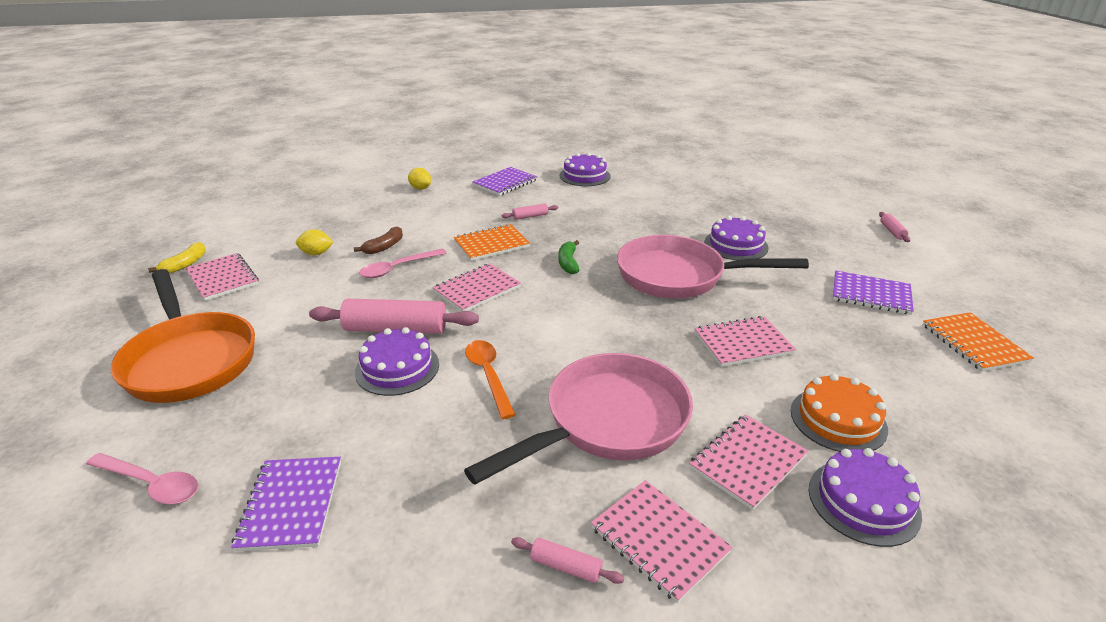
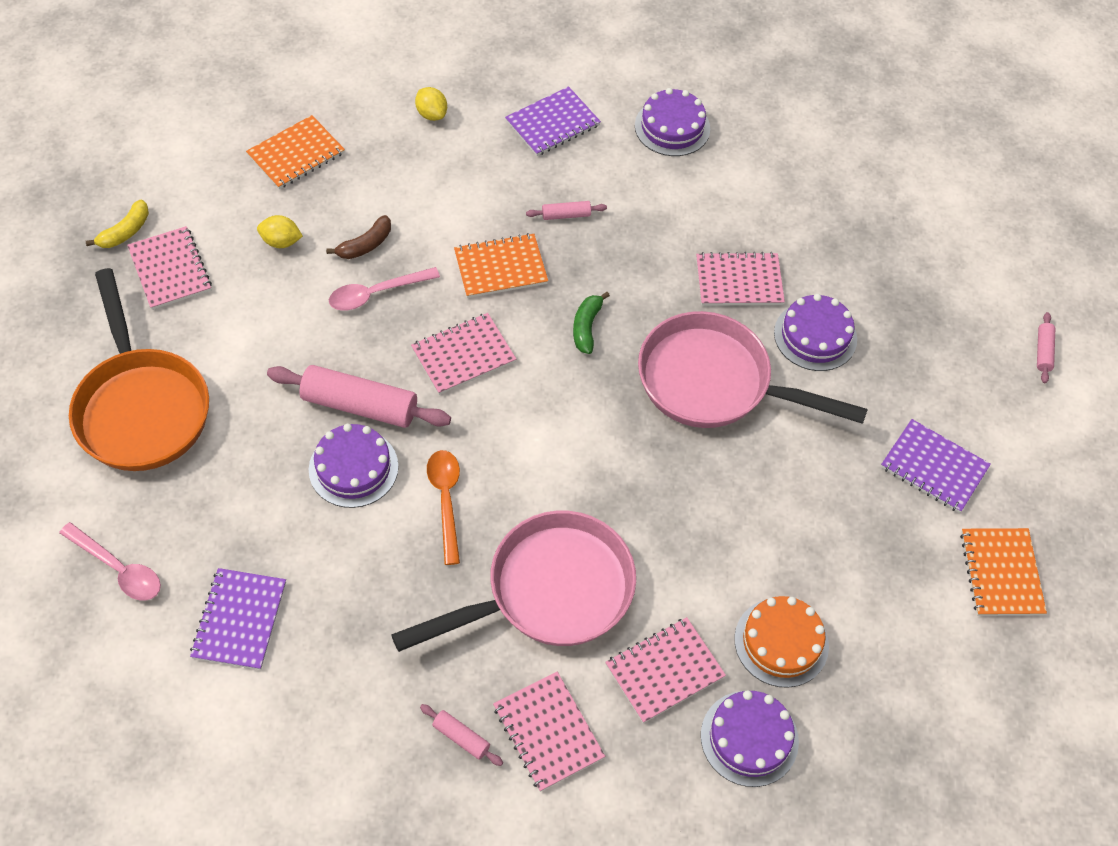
camera: 10 degrees right, 25 degrees up
(324, 214) = (296, 154): none -> orange notebook
(743, 343) = (737, 514): pink notebook -> pink notebook (739, 281)

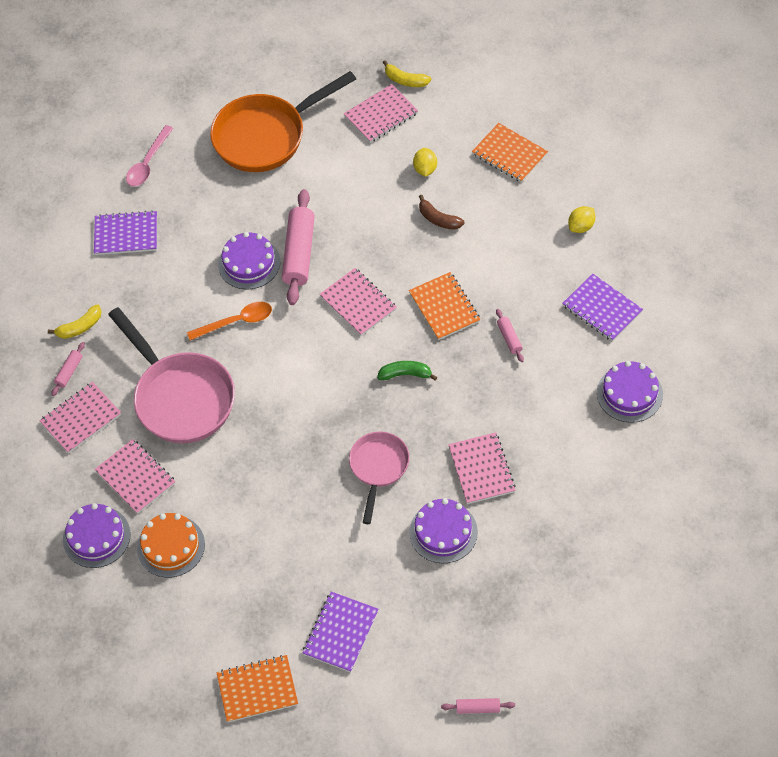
camera: 85 degrees right, 0 degrees up
(376, 293) = (397, 237): pink spoon -> none
(386, 711) = (80, 327): none -> yellow banana
(714, 383) = (378, 468): pink pan -> pink pan, size x0.58

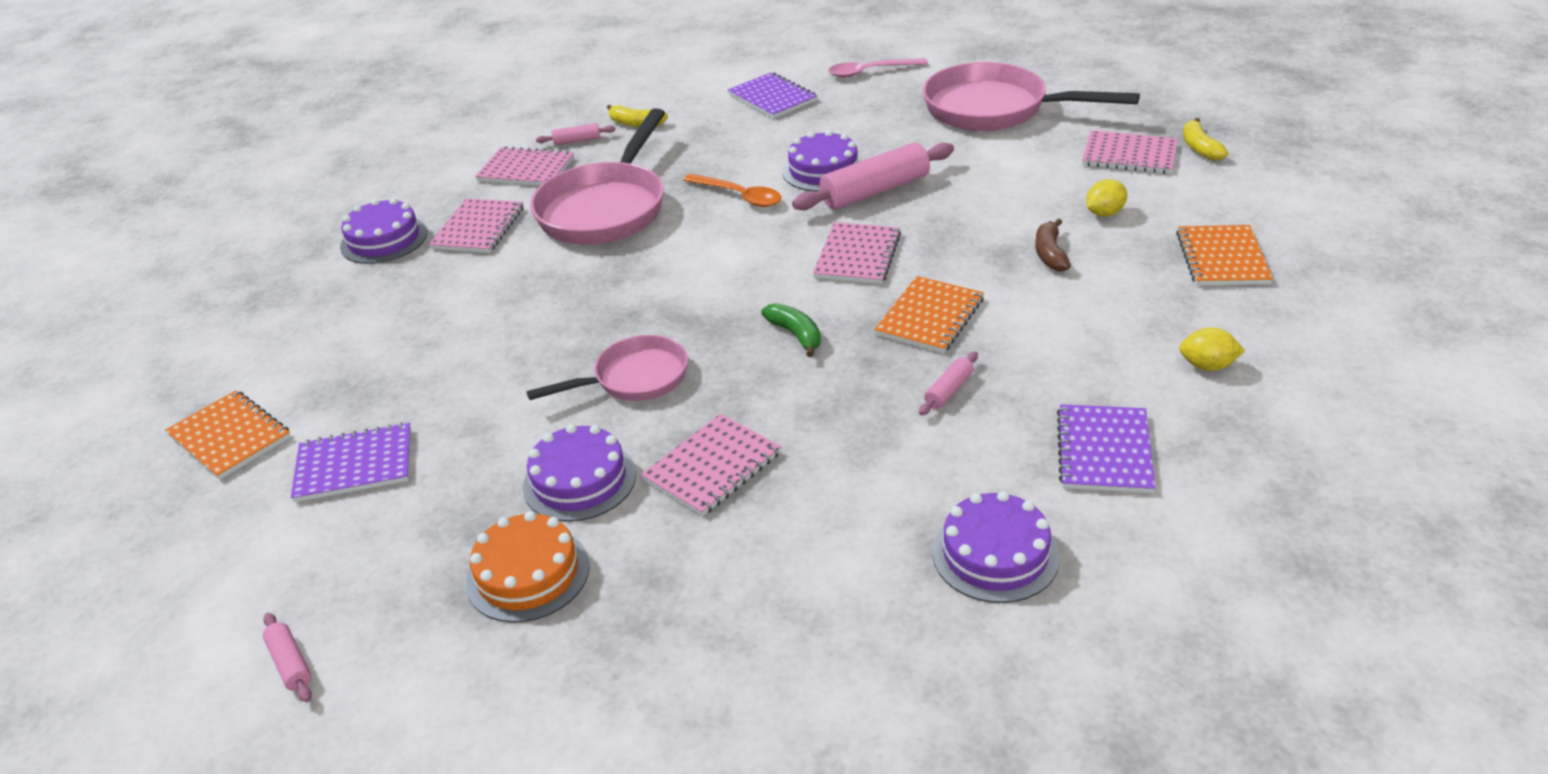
camera: 55 degrees right, 20 degrees down
(171, 546) = (403, 287): orange cake -> orange cake (528, 574)
(266, 136) = (994, 109): orange pan -> pink pan

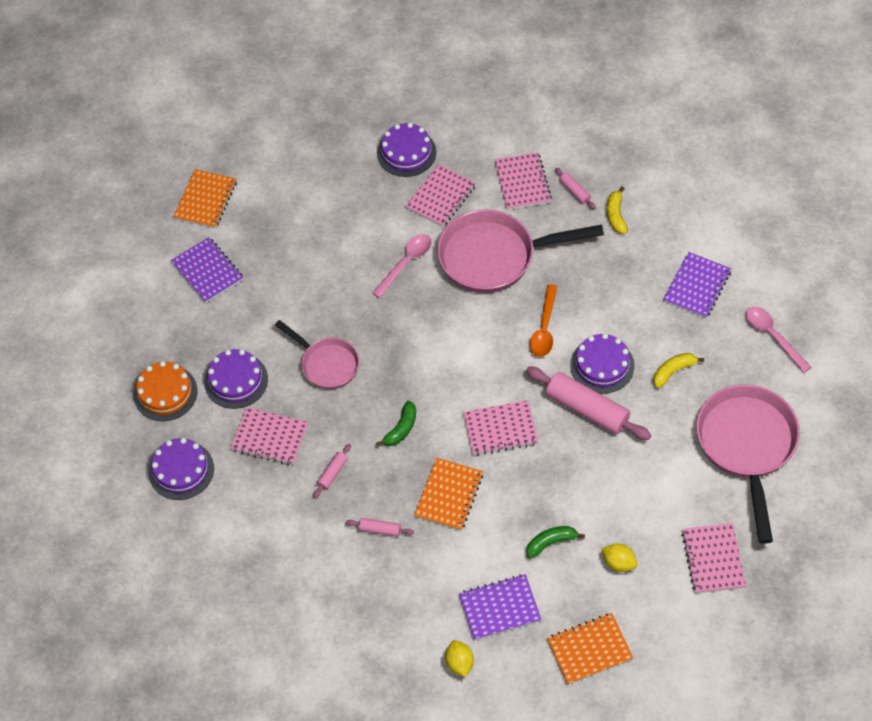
camera: 65 degrees right, 20 degrees up
(290, 663) = (80, 329): pink rolling pin -> pink rolling pin (332, 473)
(478, 228) = (441, 197): pink notebook -> pink notebook turned 45 degrees counterclockwise
(544, 275) = (406, 263): none -> pink spoon
(930, 317) = (449, 495): orange notebook -> orange notebook turned 75 degrees counterclockwise
(995, 554) = (255, 594): purple cake -> purple cake (181, 470)
(1050, 254) = (551, 543): brown banana -> green banana
(1104, 451) = (356, 625): purple notebook -> purple notebook (499, 608)
(1199, 148) = (746, 605): yellow banana -> yellow banana (673, 371)

